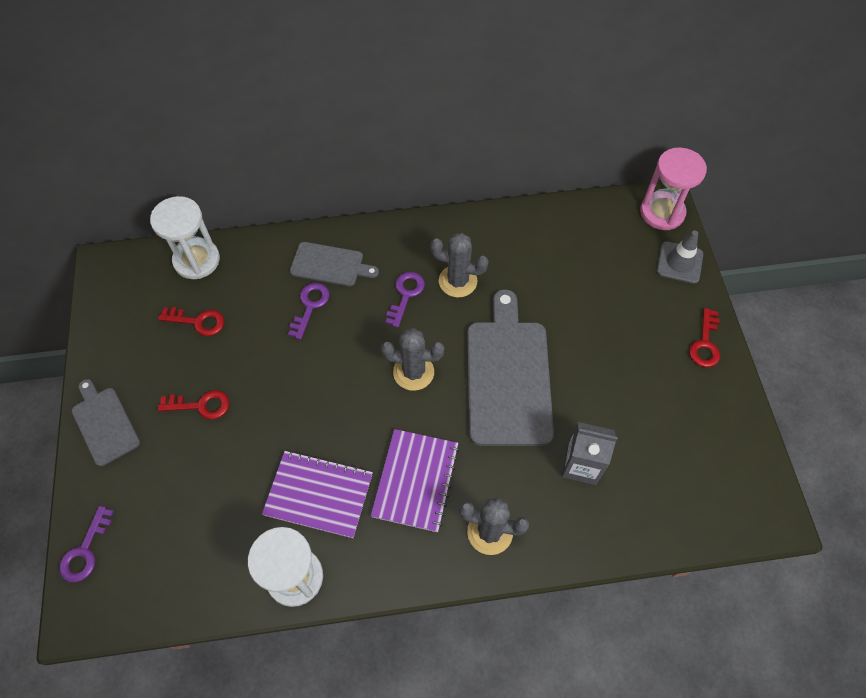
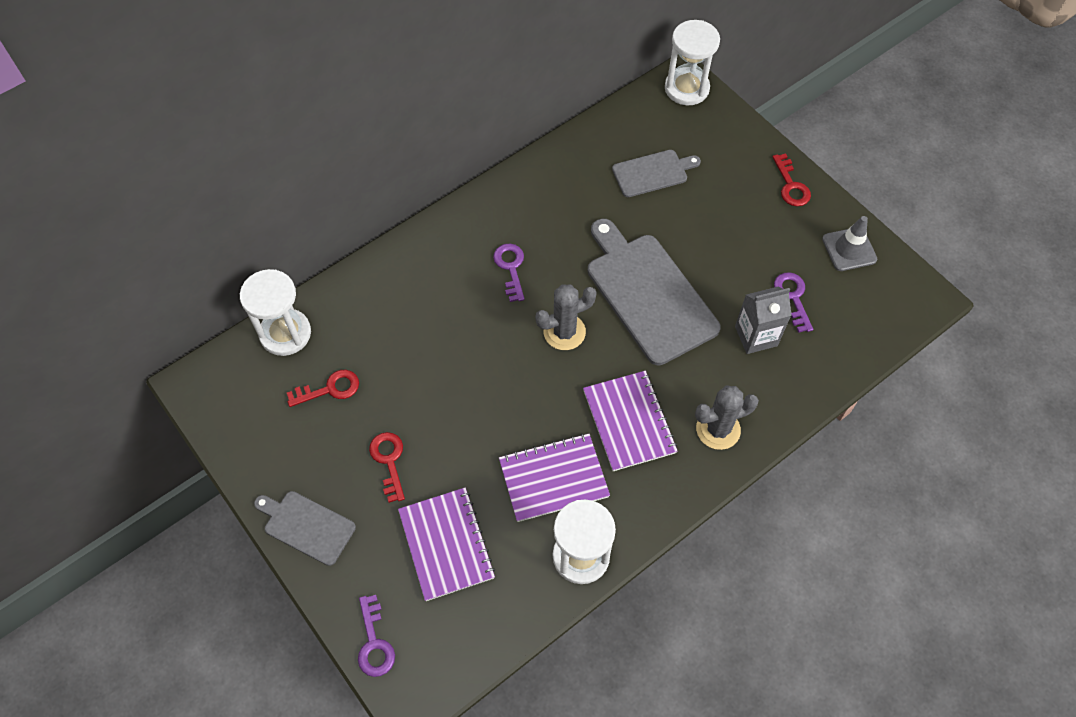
camera: 30 degrees left, 0 degrees up
(196, 501) = (446, 544): none -> purple notebook
(200, 405) = (389, 461): red key -> red key turned 75 degrees counterclockwise
(310, 306) = (429, 322): purple key -> purple key (793, 298)
(330, 265) = (421, 275): grey cutting board -> grey cutting board (652, 173)
(457, 281) = (549, 233): grey cactus -> none
(662, 212) = (686, 88): pink hourglass -> white hourglass
(679, 262) = (728, 126): grey traffic cone -> grey traffic cone (849, 249)

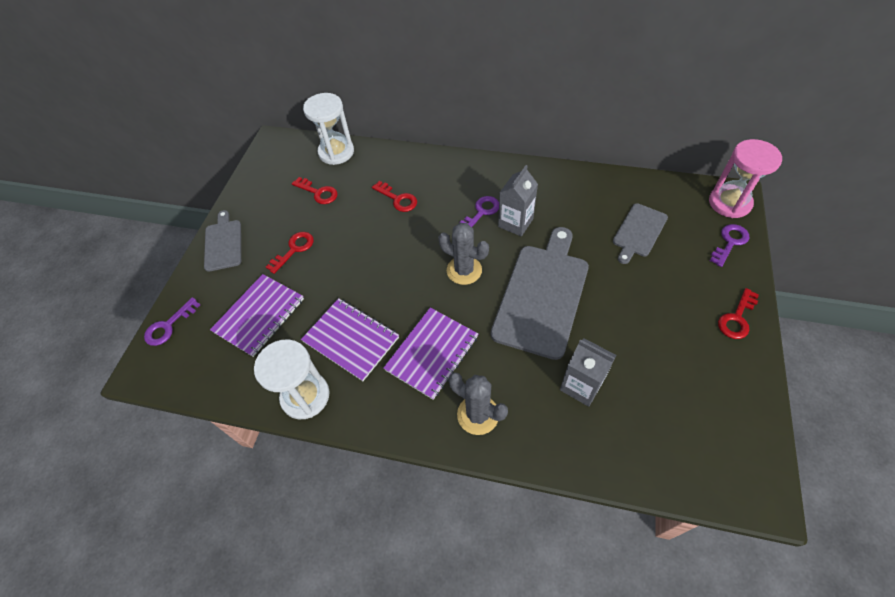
camera: 55 degrees right, 5 degrees down
(418, 323) = (397, 199): none -> red key
(551, 251) = (515, 223): none -> grey carton
(652, 173) = (638, 232): grey cutting board -> grey cutting board turned 90 degrees clockwise
(686, 88) = (729, 203): white hourglass -> pink hourglass
(793, 298) = (642, 388): purple key -> purple key (729, 242)
(849, 249) = (733, 398): grey traffic cone -> none

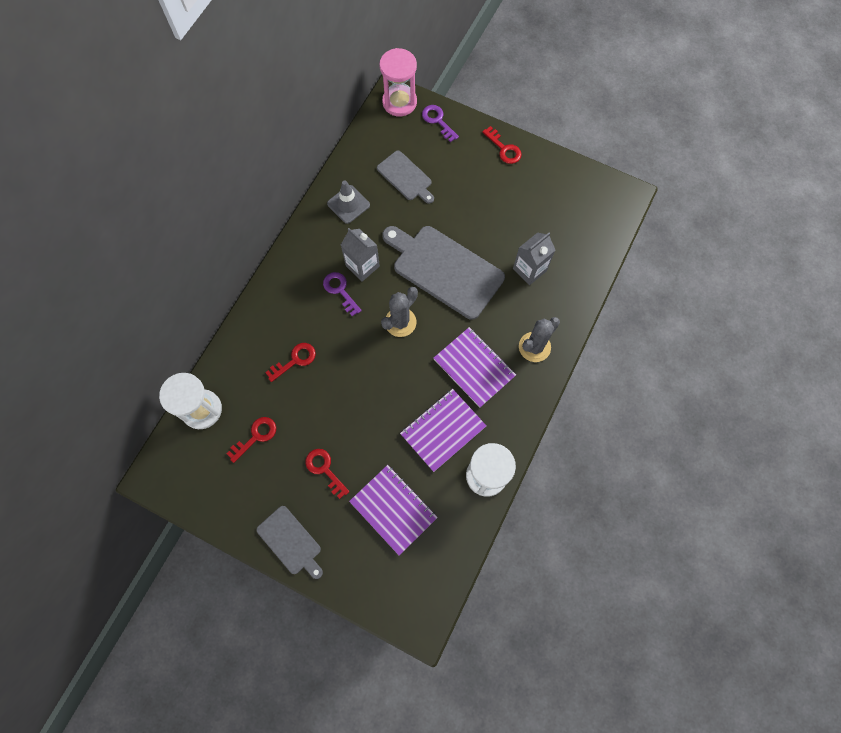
camera: 80 degrees left, 15 degrees up
(169, 326) = (378, 599): purple key -> none
(223, 243) = (290, 542): grey cutting board -> grey cutting board turned 135 degrees counterclockwise
(580, 194) = (348, 204): none -> grey traffic cone

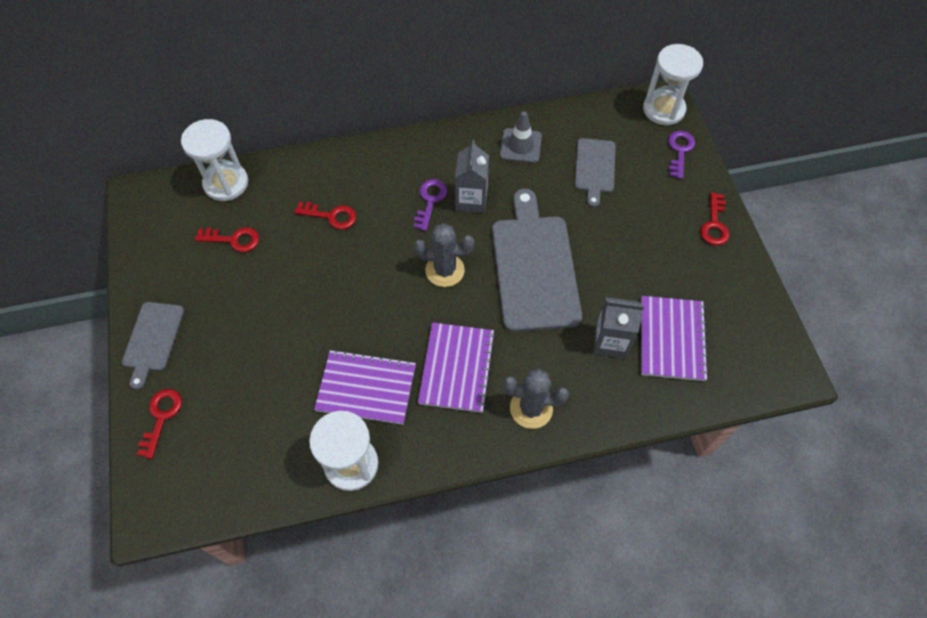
camera: 50 degrees right, 10 degrees down
(325, 469) = (244, 316): red key -> red key (161, 417)
(393, 509) = (249, 403): purple notebook -> purple notebook (672, 339)
(399, 102) = (663, 109): pink hourglass -> white hourglass

